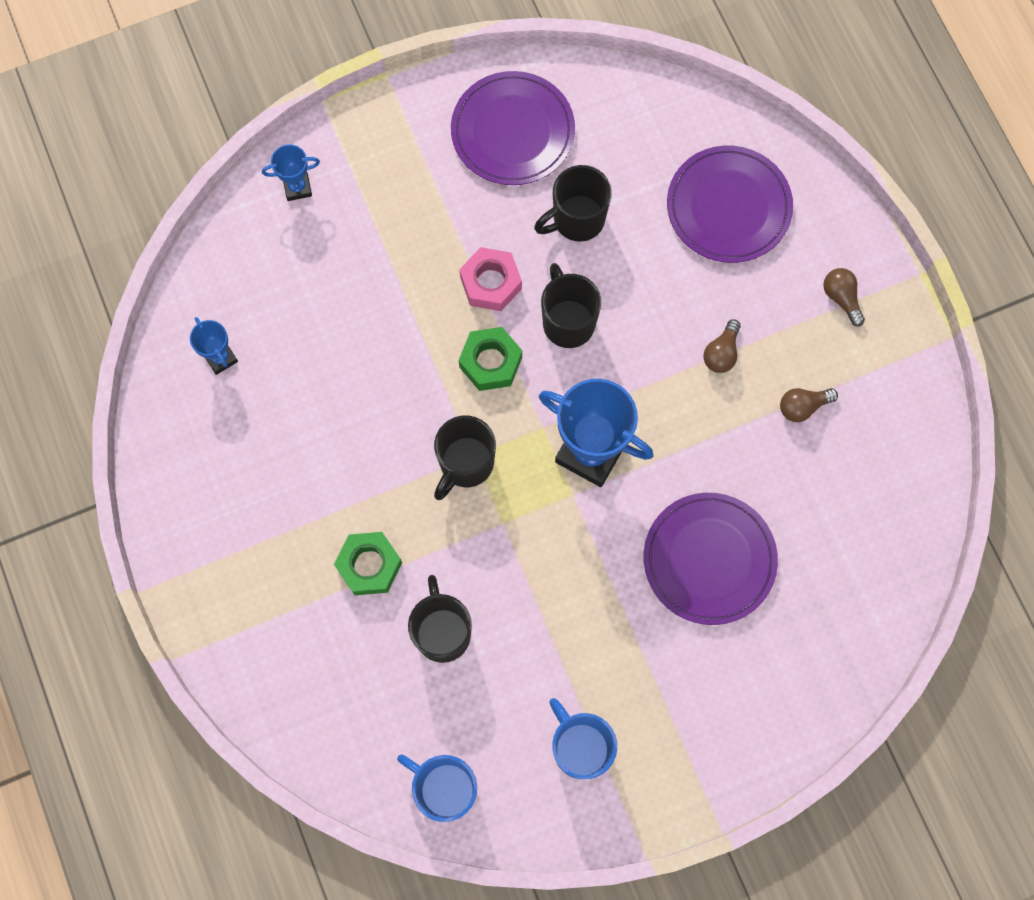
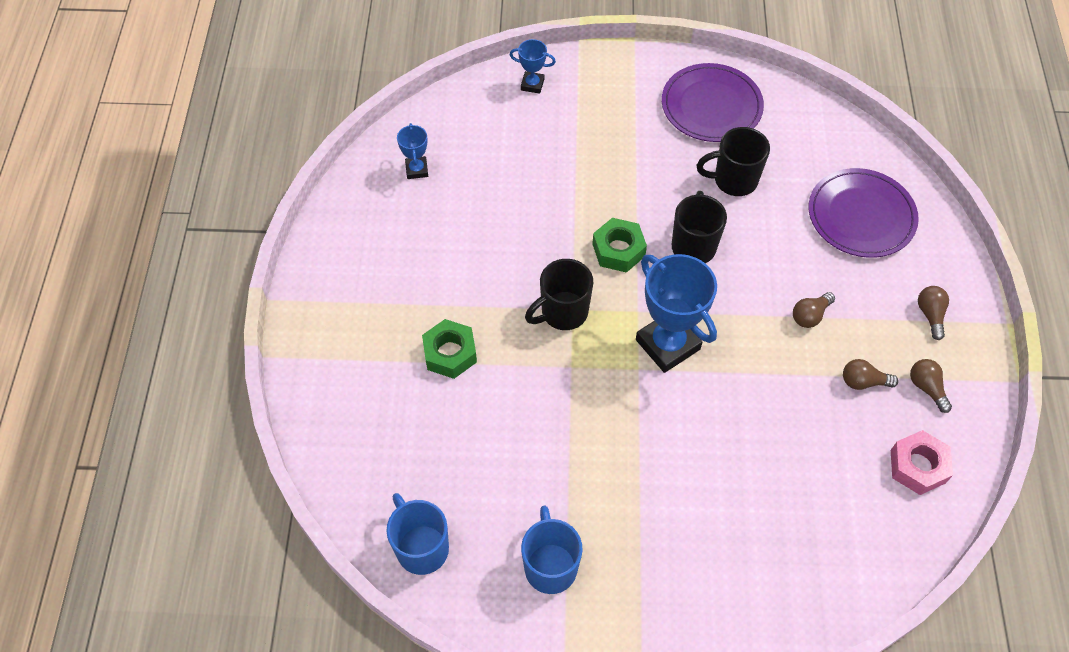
camera: 25 degrees right, 15 degrees down
(442, 632) = (482, 426): black mug -> none
(490, 283) = (645, 197): pink nut -> pink nut (917, 466)
(709, 559) = (731, 465): purple plate -> none
(866, 385) = (926, 388): none -> brown light bulb

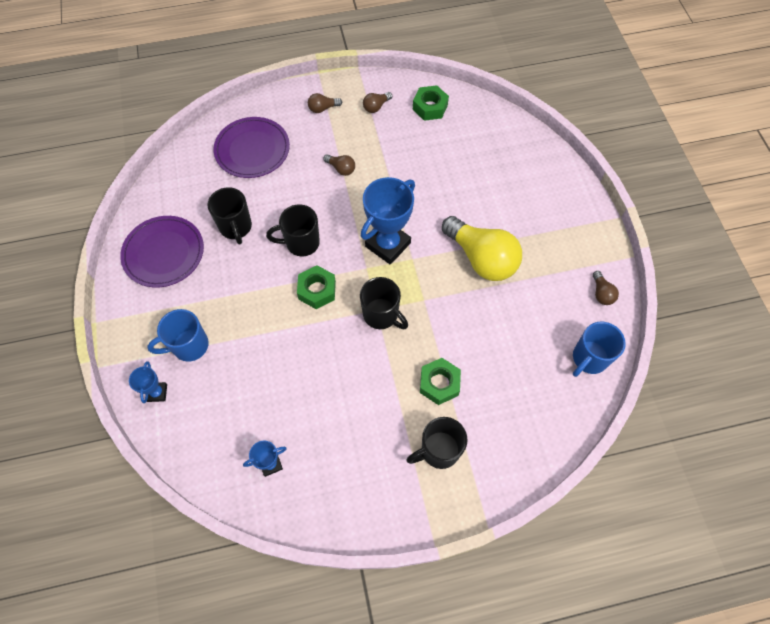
camera: 105 degrees left, 5 degrees up
(369, 330) = (438, 450): none -> black mug
(550, 566) = (567, 280): blue mug -> blue mug (189, 346)
(616, 457) = (481, 258): none -> yellow light bulb
(863, 382) = (382, 137): brown light bulb -> brown light bulb (601, 293)
(917, 466) = (430, 107): pink nut -> green nut

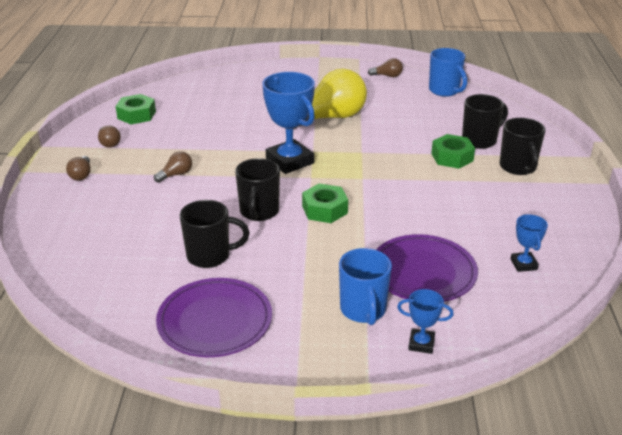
camera: 75 degrees left, 30 degrees down
(252, 150) = (101, 231): purple plate -> purple plate (423, 272)
(381, 315) = (370, 176): black mug -> black mug (480, 140)

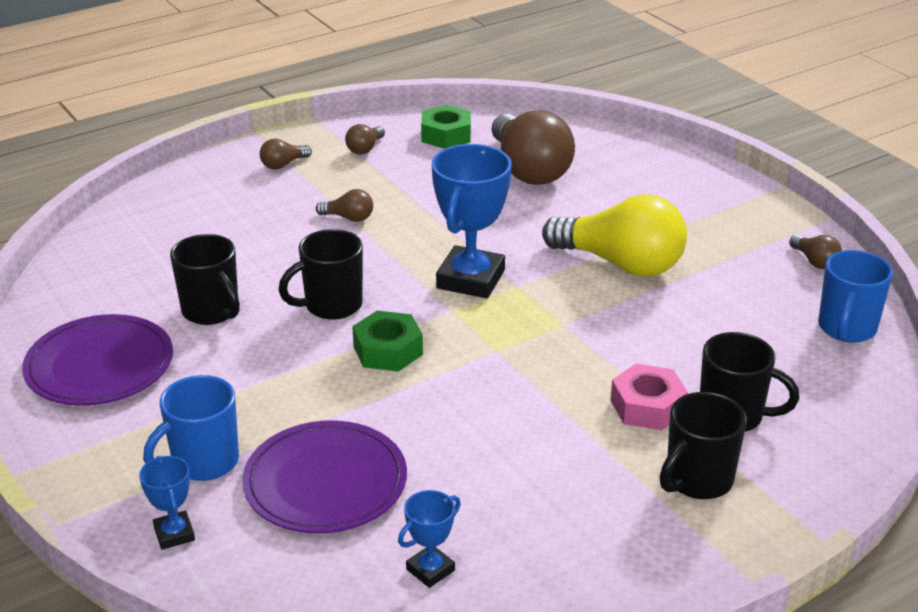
camera: 55 degrees right, 0 degrees up
(210, 107) = (528, 170): none -> brown light bulb
(452, 157) = (647, 406): green nut -> pink nut

